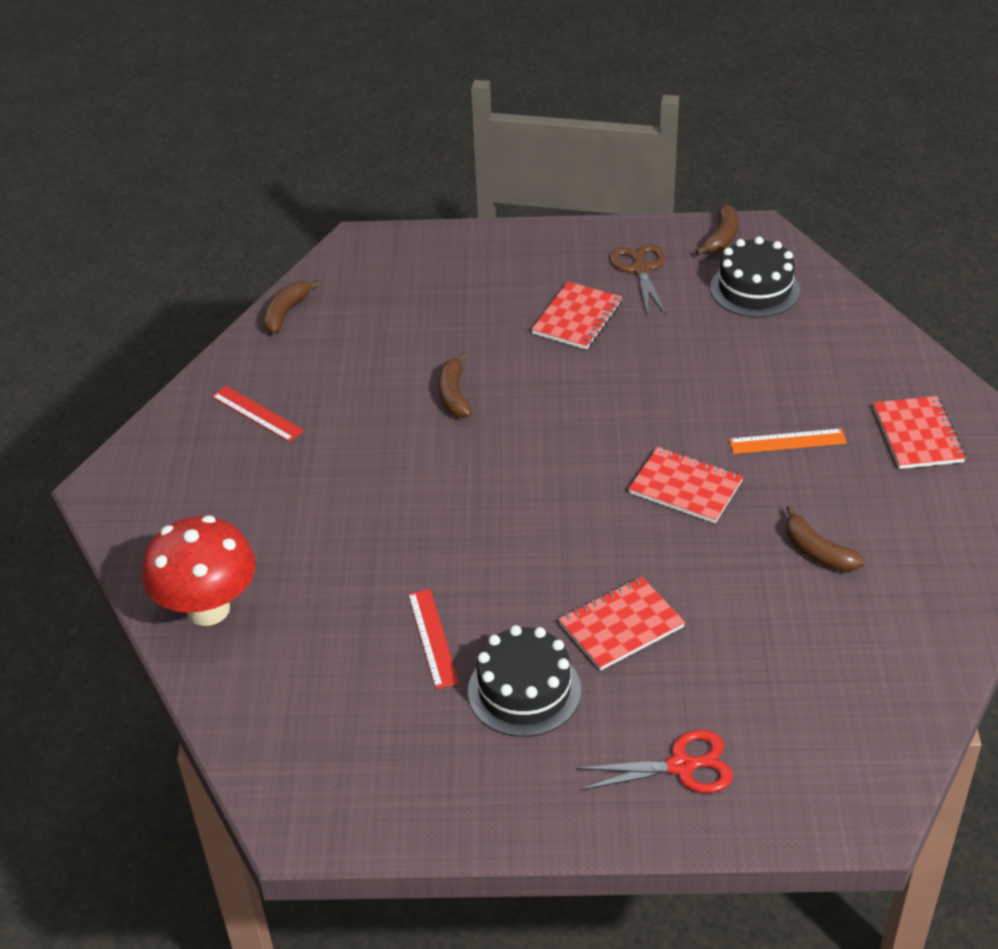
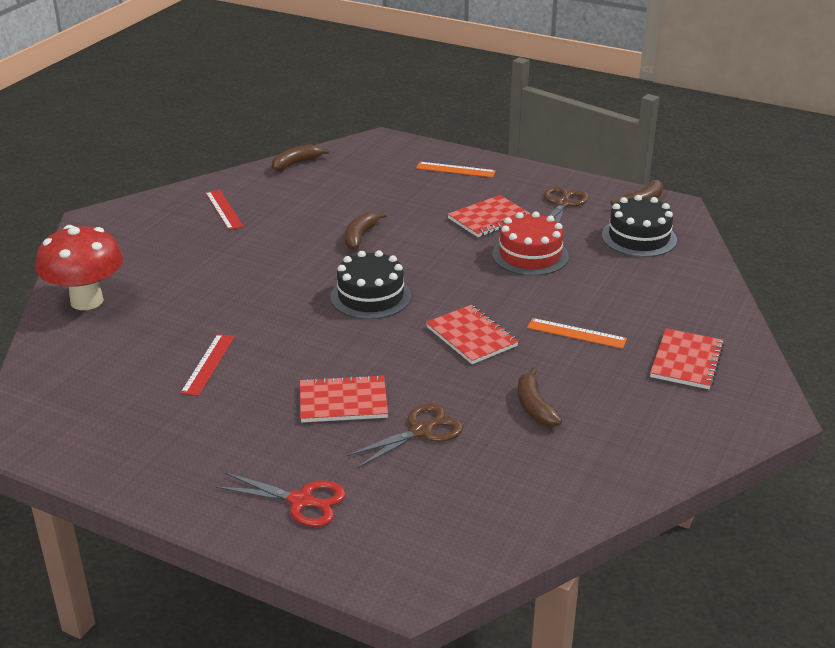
camera: 25 degrees right, 10 degrees down
(483, 259) = (455, 170): none -> orange ruler
(524, 690) = (237, 415): black cake -> black cake (370, 296)
(661, 354) = (530, 255): none -> red cake
(730, 628) = (421, 431): none -> brown scissors

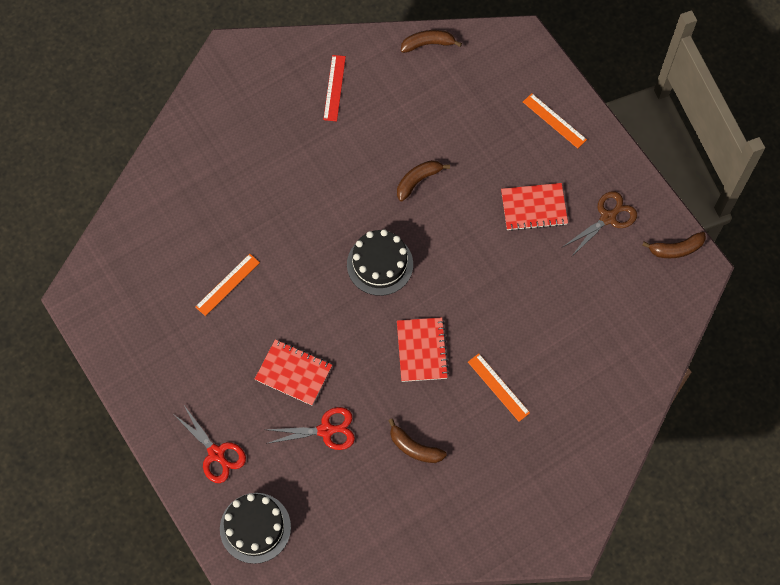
camera: 30 degrees right, 35 degrees up
(87, 301) = (180, 164): red mushroom -> none
(208, 364) = (227, 284): red ruler -> orange ruler
(421, 431) = (325, 430): brown scissors -> red scissors
(530, 255) = (531, 275): red cake -> none
(534, 407) = (414, 448): brown banana -> brown banana turned 75 degrees counterclockwise
(639, 238) = (635, 296): black cake -> black cake (255, 528)
(686, 361) = (553, 460): red notebook -> none

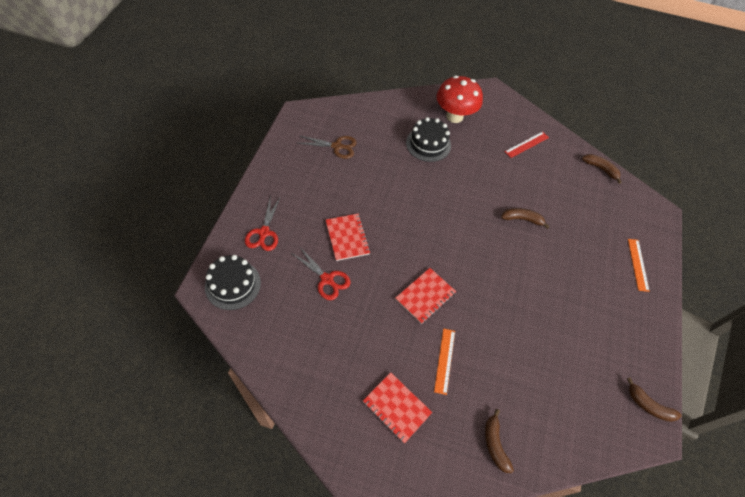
camera: 45 degrees right, 10 degrees down
(227, 284) = (369, 171): orange ruler -> none
(231, 128) = (454, 116): none -> red mushroom
(380, 264) = (454, 235): black cake -> black cake (428, 144)
(414, 448) = (359, 338): brown banana -> brown banana (494, 444)
(534, 208) = (575, 293): red notebook -> red notebook (396, 407)
(608, 218) = (618, 343): brown scissors -> brown scissors (337, 146)

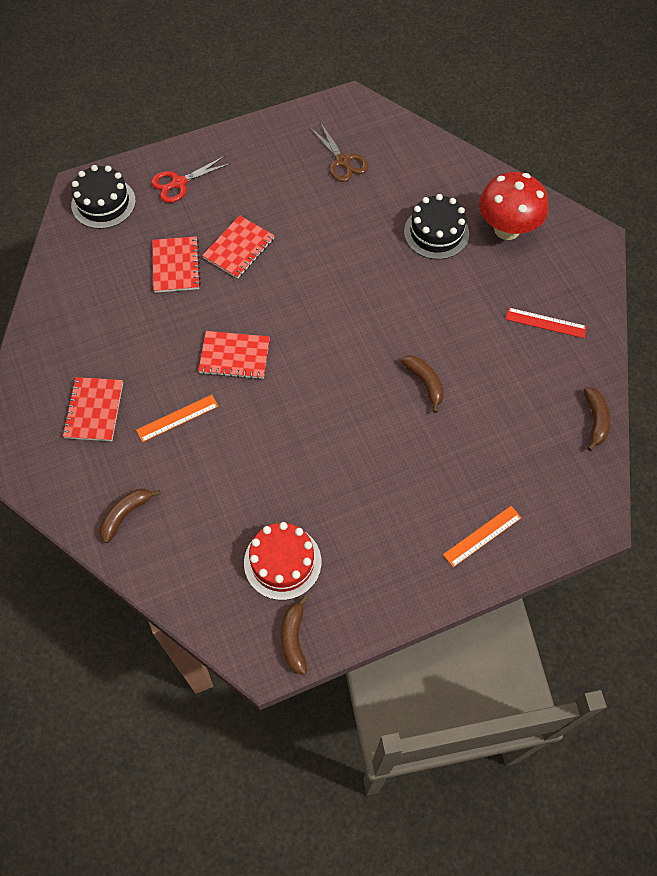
camera: 55 degrees right, 5 degrees up
(327, 279) = (176, 266): red scissors -> red notebook
(592, 374) = (282, 562): none -> red cake

